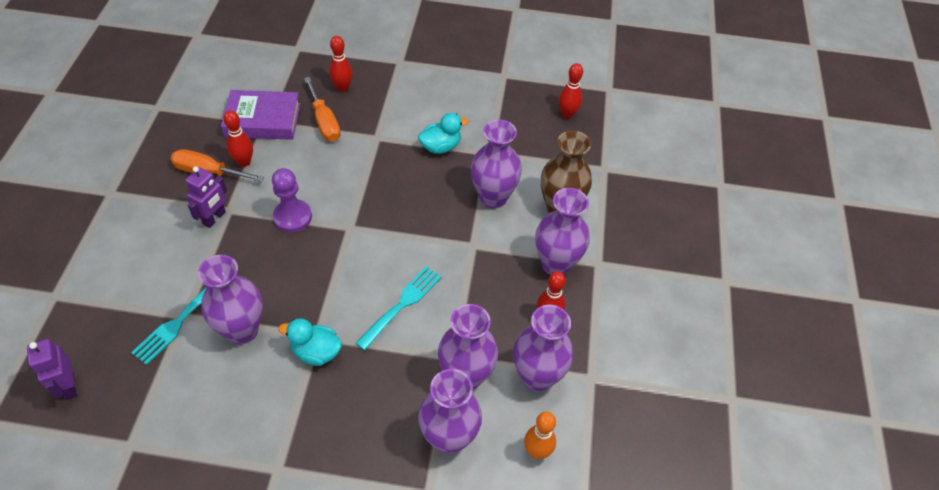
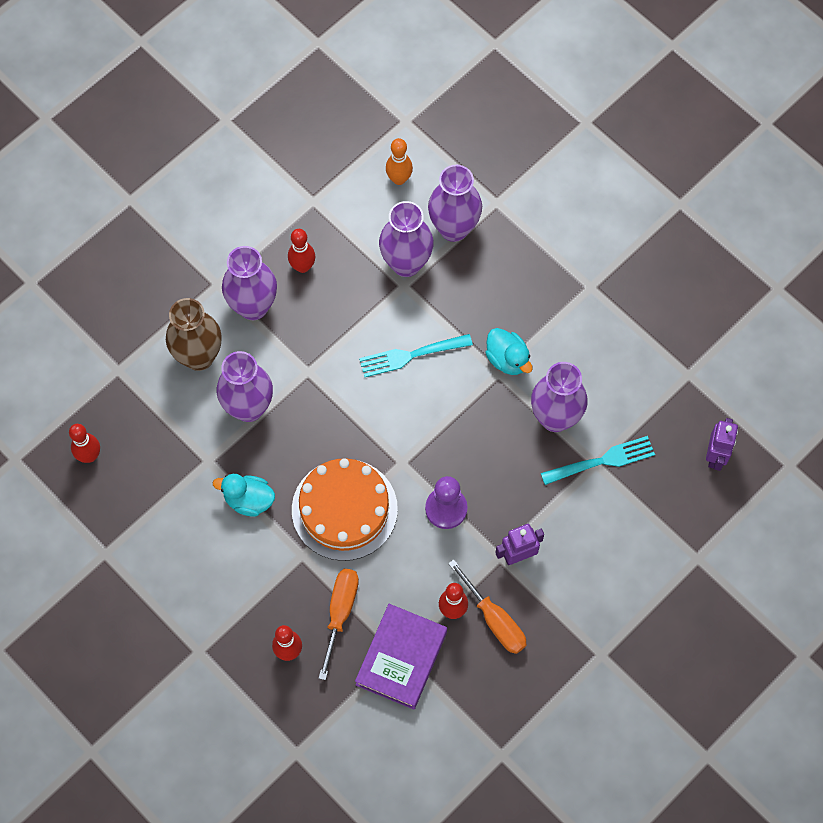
camera: 140 degrees left, 15 degrees up
(263, 120) = (401, 658): purple book -> purple book turned 75 degrees clockwise
(369, 176) = (344, 509): none -> orange cake
(537, 377) = (353, 228): purple vase -> none

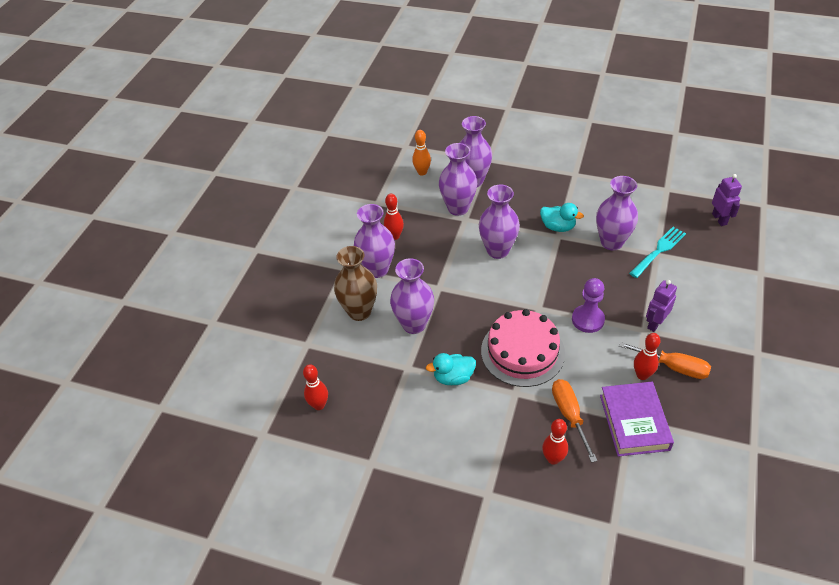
camera: 25 degrees left, 20 degrees down
(344, 509) = (522, 352): orange cake -> pink cake
(411, 355) = (497, 250): turquoise fork -> purple vase

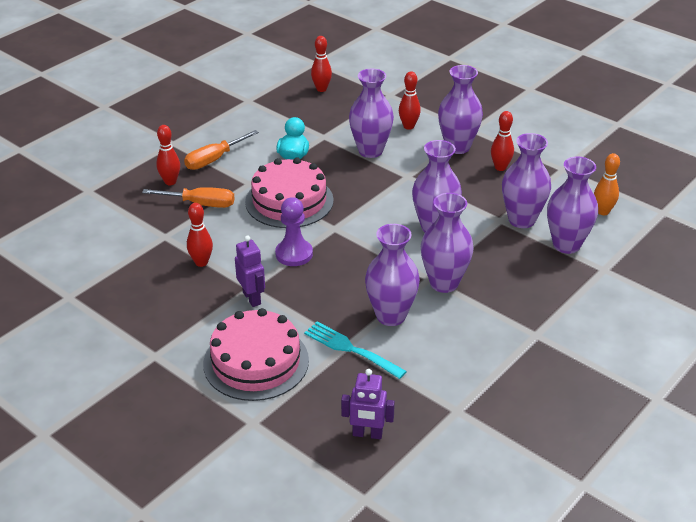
camera: 110 degrees right, 10 degrees down
(359, 311) = (408, 126): brown vase -> red bowling pin
(558, 227) = (444, 283): turquoise duck -> purple vase
(634, 422) = (160, 237): purple book -> none
(659, 251) = (351, 349): turquoise fork -> turquoise fork turned 150 degrees clockwise
(673, 367) = (192, 286): orange screwdriver -> orange screwdriver (214, 159)
(712, 293) = (256, 362): none -> pink cake

